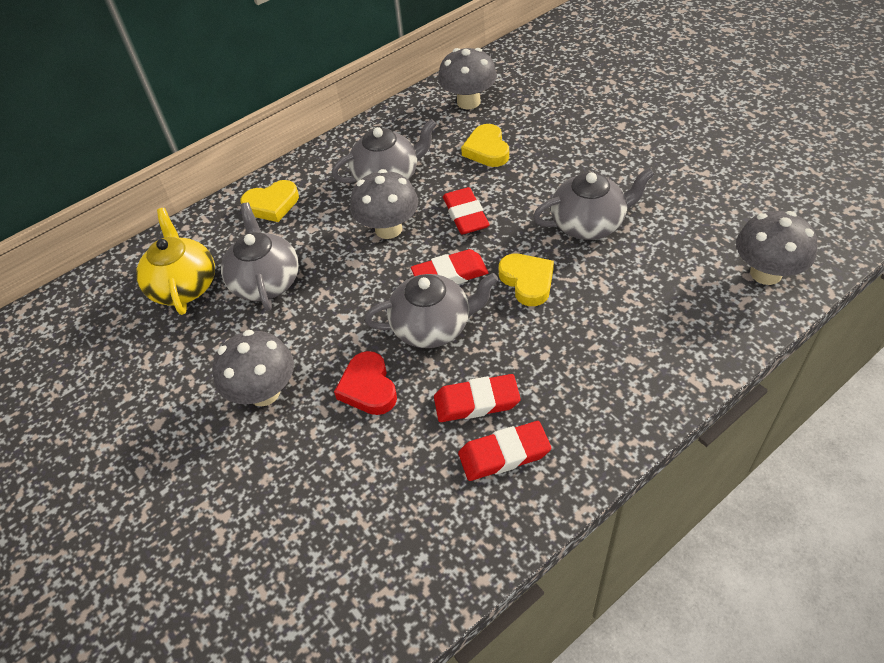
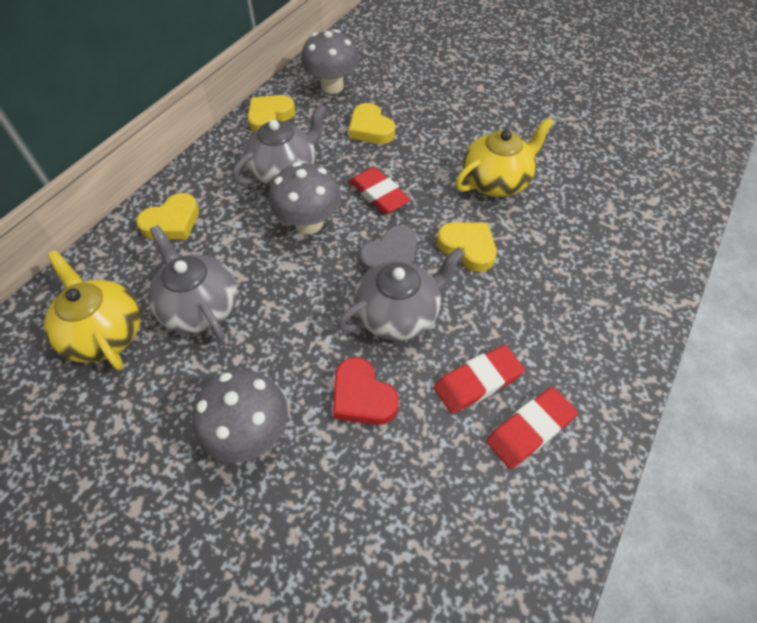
camera: 25 degrees left, 5 degrees up
(396, 123) = (270, 117): none -> yellow heart
(450, 274) = (391, 257): red eraser -> grey heart
(588, 224) = (496, 181): grey teapot -> yellow teapot
(766, 273) = (664, 196): grey mushroom -> none

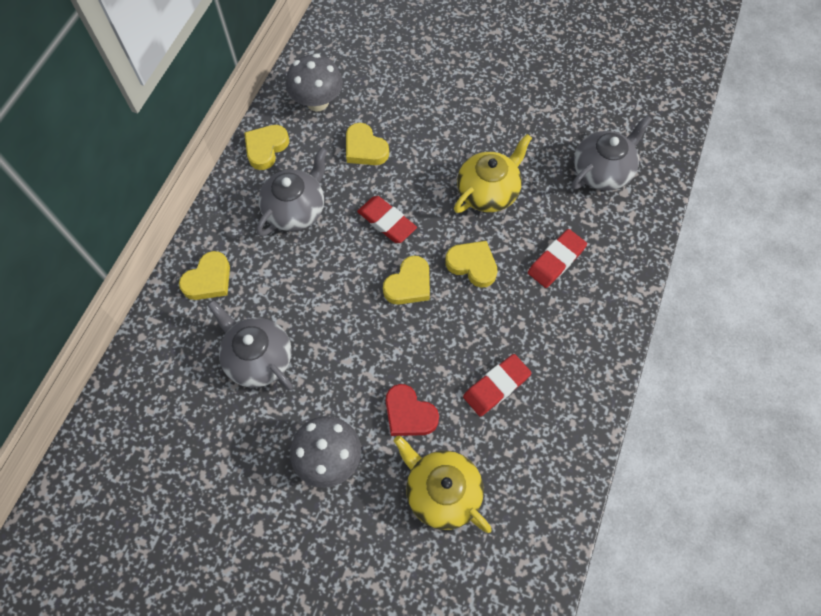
camera: 10 degrees left, 10 degrees up
(104, 333) = (186, 395): yellow teapot -> yellow teapot (442, 492)
(308, 223) = (331, 262): grey mushroom -> none
(391, 257) = (409, 284): grey heart -> yellow heart
(398, 314) = (425, 338): grey teapot -> grey teapot (602, 171)
(530, 429) = (540, 418): red eraser -> red eraser (556, 260)

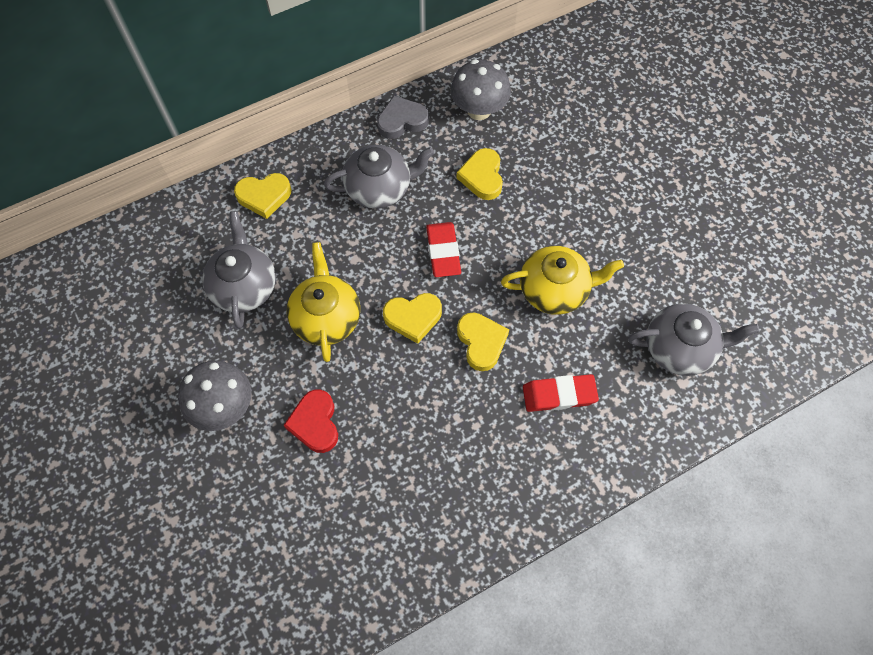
camera: 40 degrees right, 0 degrees up
(266, 148) = (402, 121): yellow heart -> grey heart
(442, 492) = (282, 506): yellow teapot -> yellow teapot (326, 317)
(496, 386) = (405, 459): red eraser -> none

